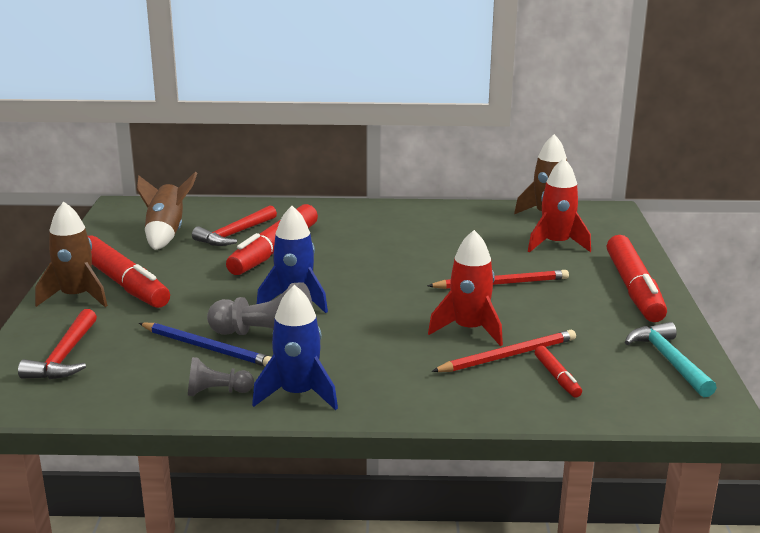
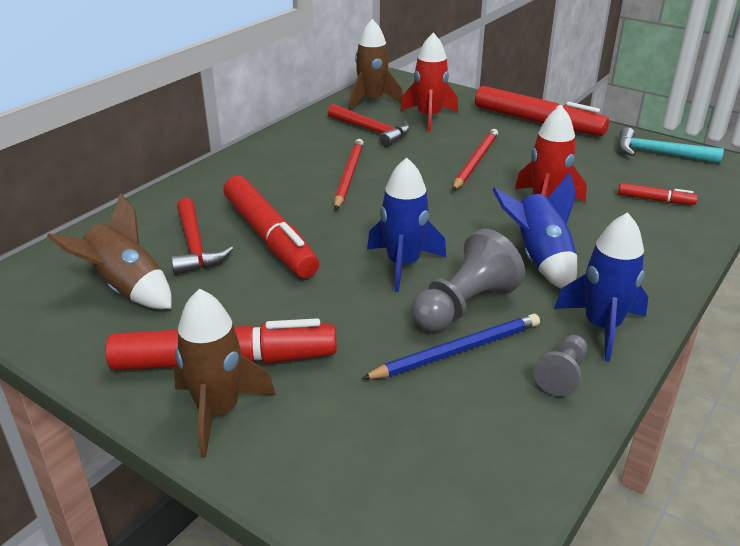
camera: 55 degrees left, 10 degrees up
(65, 356) = (381, 468): red hammer -> red hammer (371, 131)
(369, 348) = (540, 259): none -> blue rocket
(507, 356) = (605, 205): red pencil -> red pencil (348, 176)

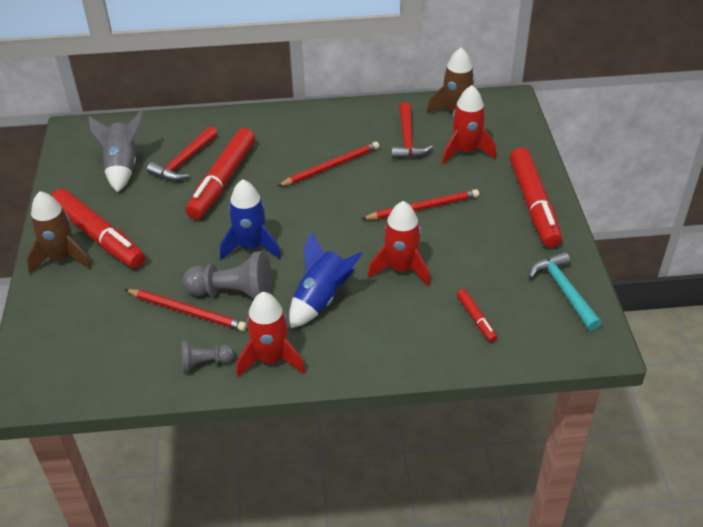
camera: 50 degrees right, 10 degrees up
(126, 288) = (122, 167): brown rocket -> grey rocket
(456, 351) = (187, 311): blue pencil -> red pencil
(602, 327) = (271, 359): blue rocket -> red rocket

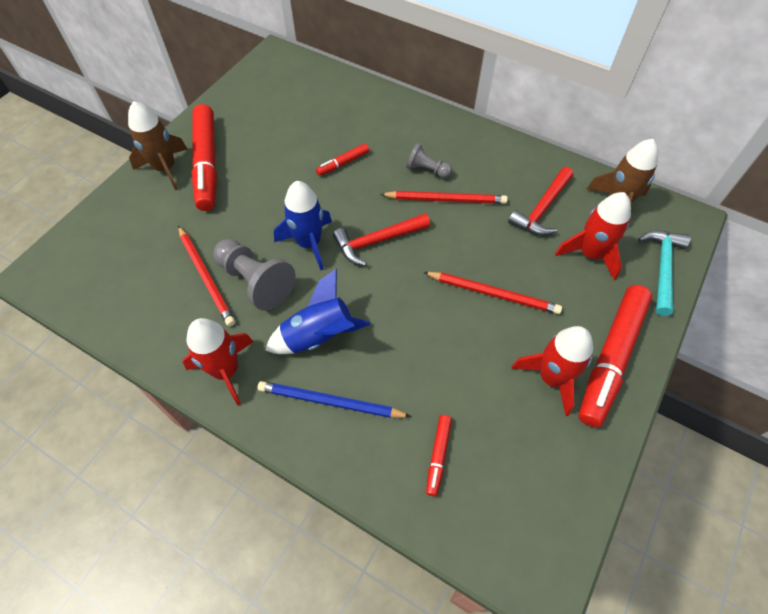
camera: 35 degrees right, 15 degrees up
(122, 167) = (279, 107): grey rocket -> none
(184, 162) = (329, 128): red hammer -> red hammer (377, 241)
(205, 363) = (175, 337): grey pawn -> grey pawn (427, 170)
(223, 180) = (343, 163): red marker -> red marker, size x0.45
(372, 332) = (330, 402): none -> blue pencil
(401, 269) = (415, 349): red rocket -> red rocket (551, 378)
(564, 291) = (557, 486): turquoise hammer -> turquoise hammer (662, 268)

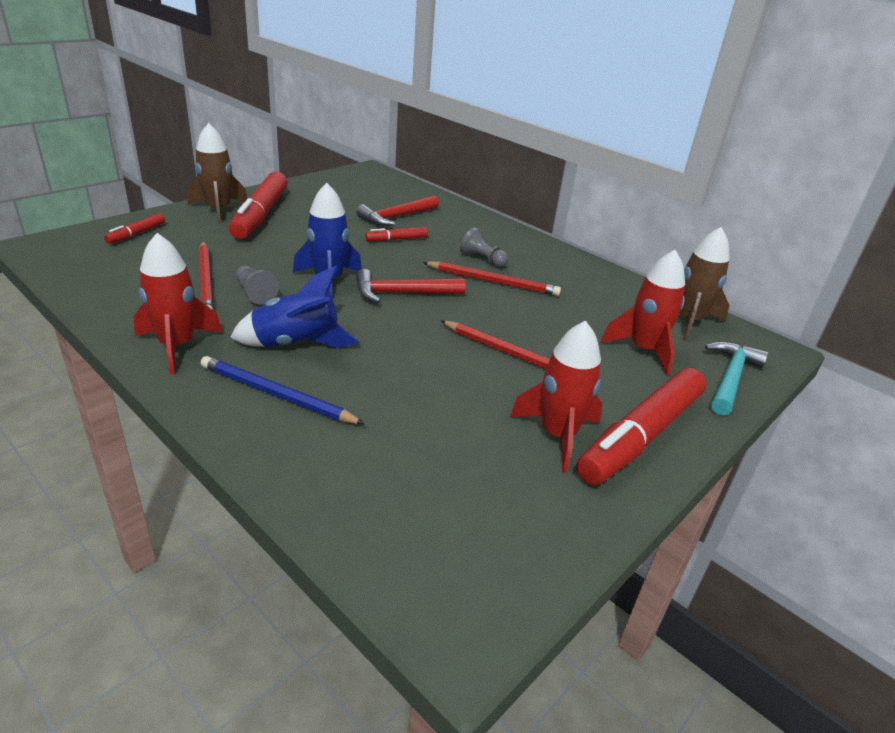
camera: 10 degrees right, 25 degrees down
(255, 281) = (255, 293): grey pawn -> grey pawn, size x0.57
(438, 455) = (380, 468): red marker -> red marker (137, 233)
(542, 209) = (599, 308): red hammer -> red hammer (396, 217)

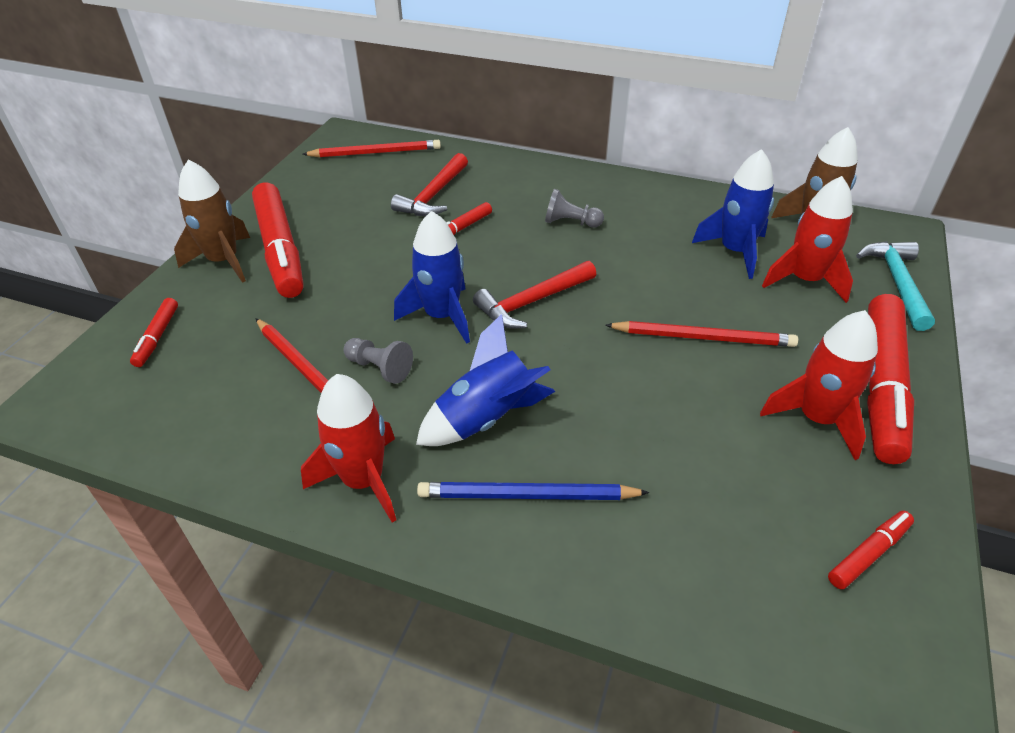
camera: 20 degrees left, 10 degrees up
(492, 281) = (604, 248): red pencil -> red pencil (375, 153)
(507, 533) = (868, 554): none -> red marker
(600, 315) = (735, 252): none -> blue rocket

